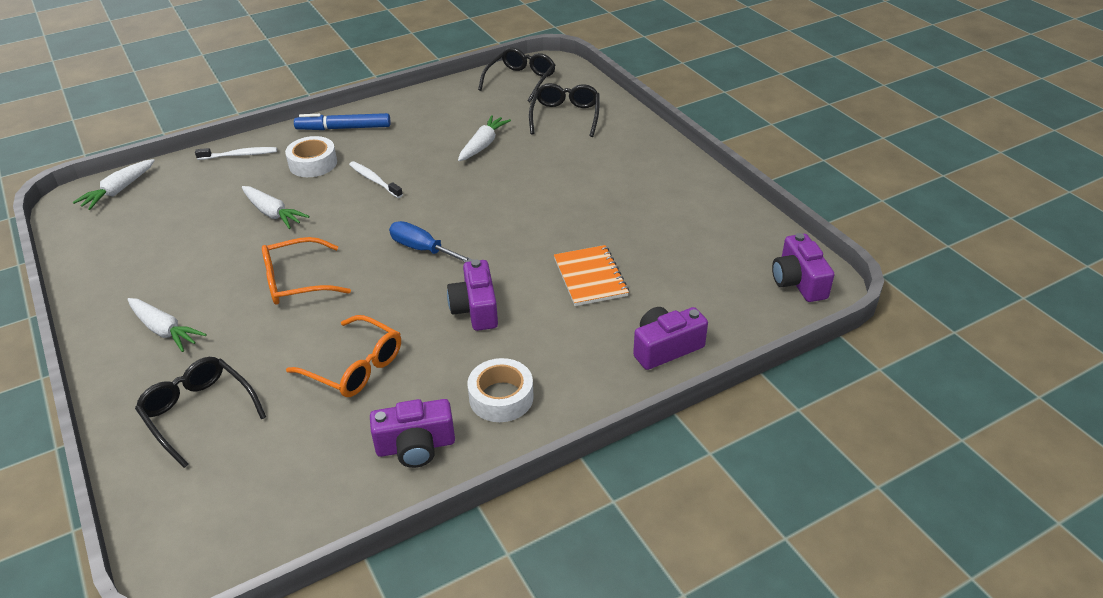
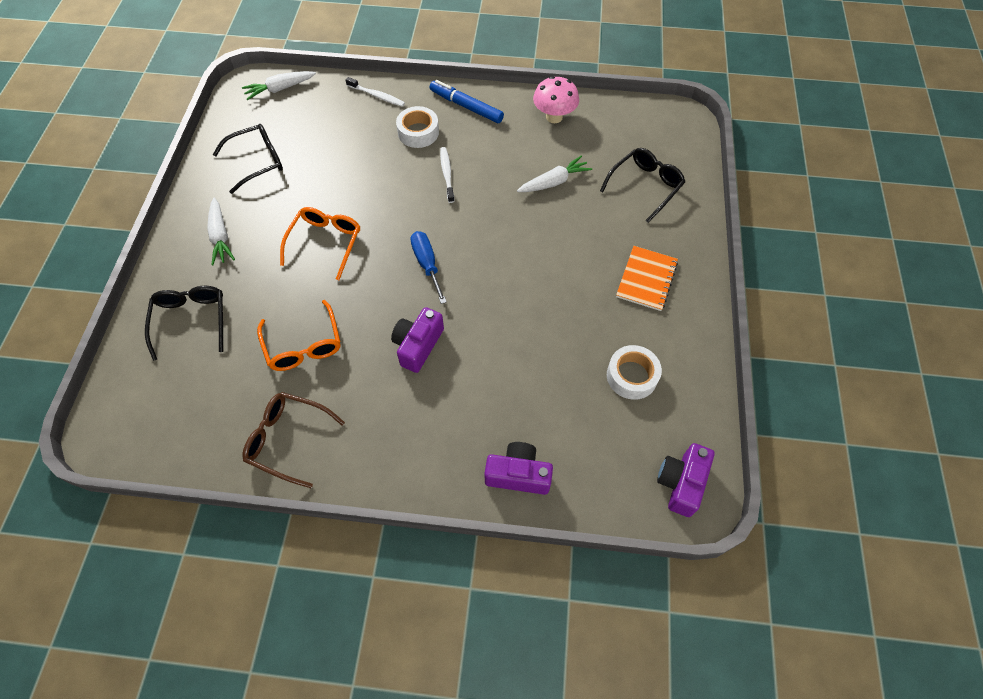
camera: 35 degrees right, 20 degrees up
(273, 213) = (357, 168): white carrot -> none
(297, 281) = (325, 243): orange glasses -> orange glasses turned 90 degrees clockwise
(416, 446) = (288, 440): purple camera -> brown glasses
(437, 104) = (554, 117): none -> pink mushroom
(501, 397) = (371, 437): white tape -> white tape (632, 376)
(520, 80) = (642, 125): black glasses -> black glasses (257, 162)
(590, 277) = (522, 369): orange notebook -> orange notebook (646, 279)

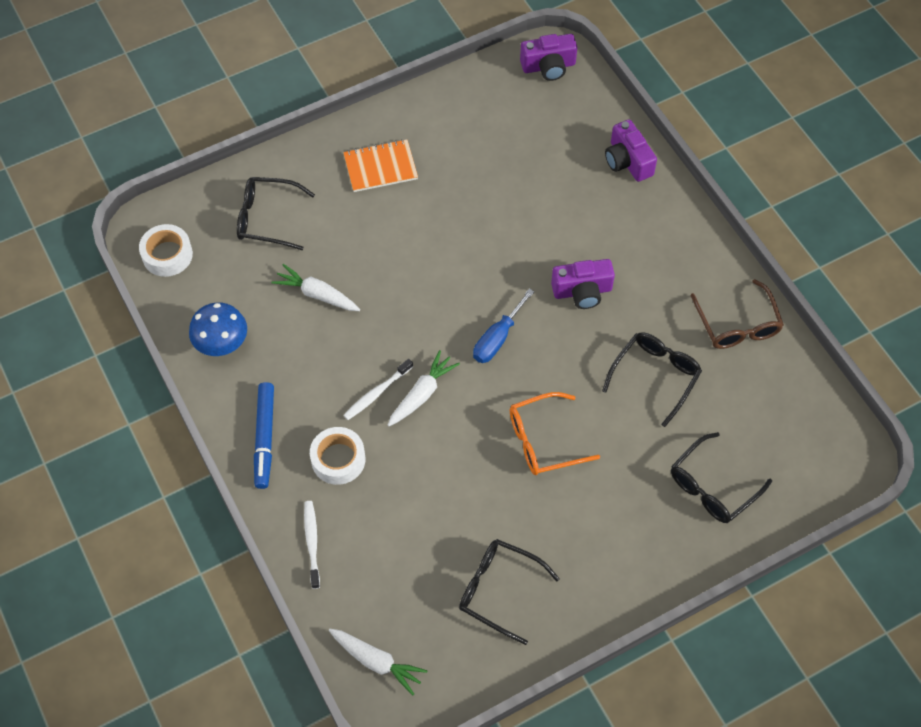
camera: 125 degrees left, 0 degrees up
(220, 236) = (613, 542): white carrot -> white carrot (422, 394)
(303, 345) = (655, 376): orange glasses -> black glasses
(554, 117) = (222, 344): pink mushroom -> blue mushroom
(632, 376) = (485, 133): white tape -> white tape (167, 255)

